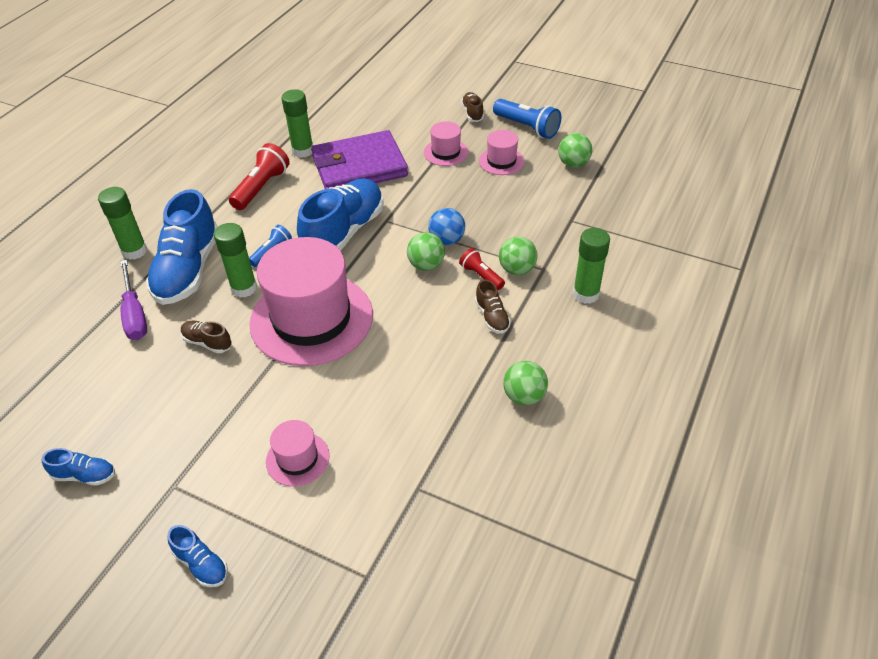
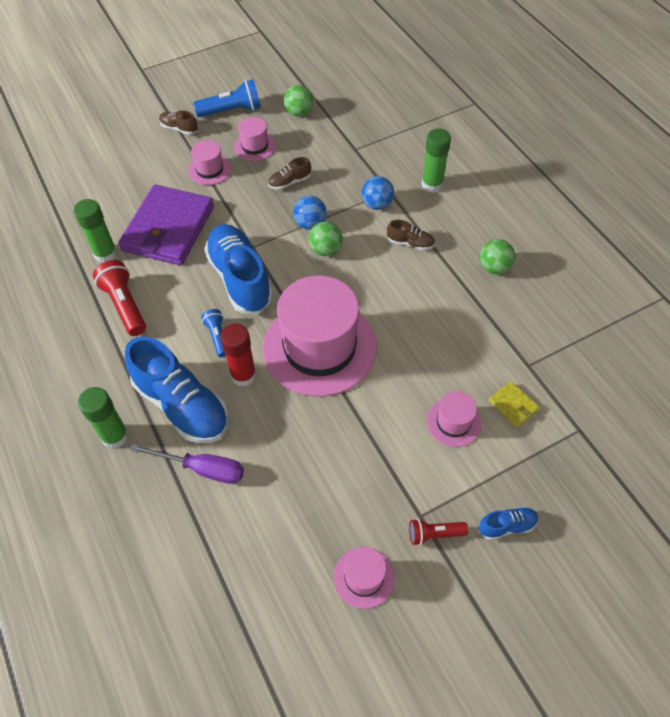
camera: 55 degrees left, 10 degrees up
(84, 475) = (364, 577): blue shoe -> pink hat
(207, 342) = (285, 428): brown shoe -> brown shoe (290, 182)
(244, 288) = (243, 375): green glue stick -> red glue stick
(355, 499) = (513, 405): none -> yellow wallet
(481, 276) = (365, 226): red flashlight -> red flashlight (434, 534)
(517, 269) = (377, 204): green ball -> blue ball

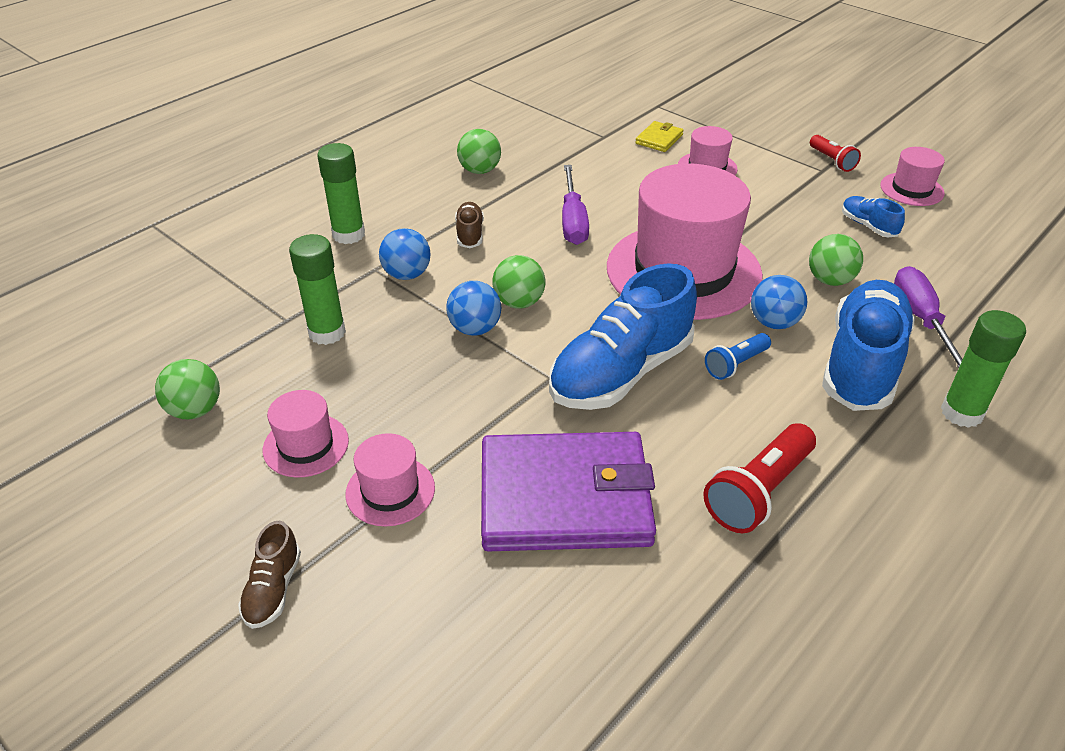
camera: 110 degrees left, 15 degrees down
(105, 254) = (672, 569): green glue stick -> green glue stick (327, 332)
(231, 111) = (199, 515): blue flashlight -> none
(243, 375) = (774, 322): red glue stick -> blue ball
(270, 434) = (830, 280): none -> green ball
(290, 182) = (389, 374): brown shoe -> none
(405, 304) = (573, 221): none -> purple screwdriver
(506, 526) = (787, 129): blue shoe -> blue shoe (868, 226)

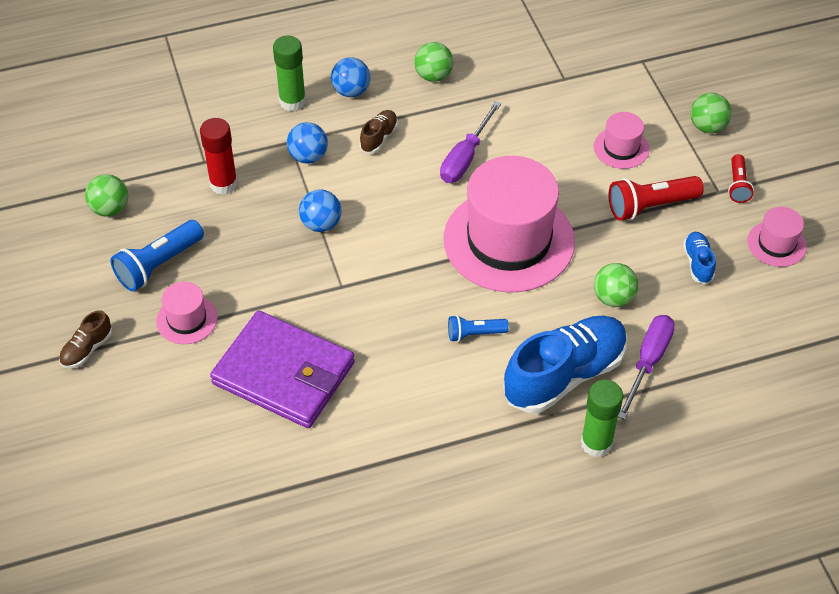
camera: 30 degrees right, 10 degrees up
(306, 445) = (158, 265): pink hat -> blue flashlight
(327, 332) = (223, 184): green glue stick -> red glue stick
(519, 302) = (367, 215): green ball -> green ball (707, 127)
(621, 372) = (391, 303): blue shoe -> none
(659, 139) = (608, 100): yellow wallet -> none
(758, 492) = (404, 428): red flashlight -> red flashlight (650, 206)
(774, 322) = (534, 314): blue ball -> blue ball (351, 91)

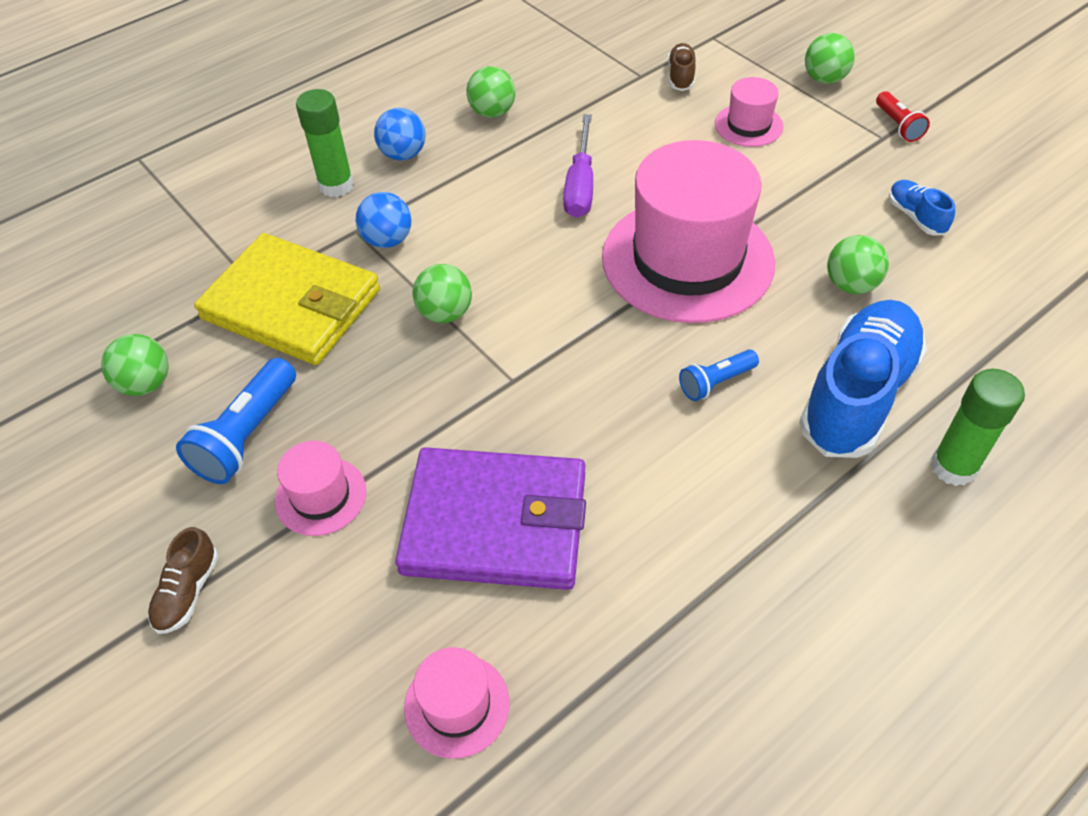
camera: 20 degrees left, 0 degrees up
(223, 184) = (292, 304): red glue stick -> yellow wallet
(321, 224) = (445, 313): blue ball -> green ball
(379, 137) = (464, 194): brown shoe -> brown shoe (681, 76)
(648, 362) = (942, 344): purple screwdriver -> none
(650, 206) = (821, 174): red flashlight -> none
(776, 244) = (982, 171): pink hat -> pink hat (457, 705)

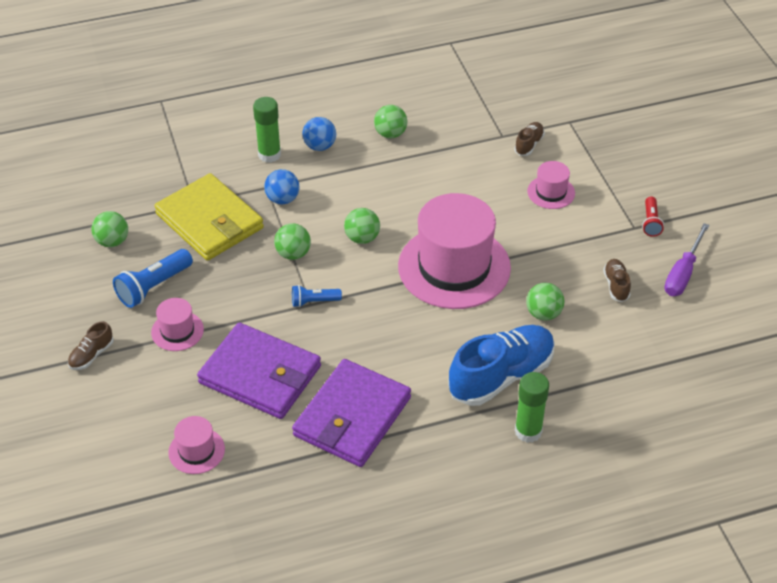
camera: 20 degrees right, 5 degrees down
(580, 185) = (417, 200): purple screwdriver -> purple screwdriver (682, 273)
(681, 541) = (352, 417): none -> purple wallet
(716, 382) = (424, 342): blue flashlight -> blue flashlight (314, 301)
(824, 79) = (625, 175): green ball -> green ball (362, 238)
(915, 217) = (616, 285): blue shoe -> brown shoe

